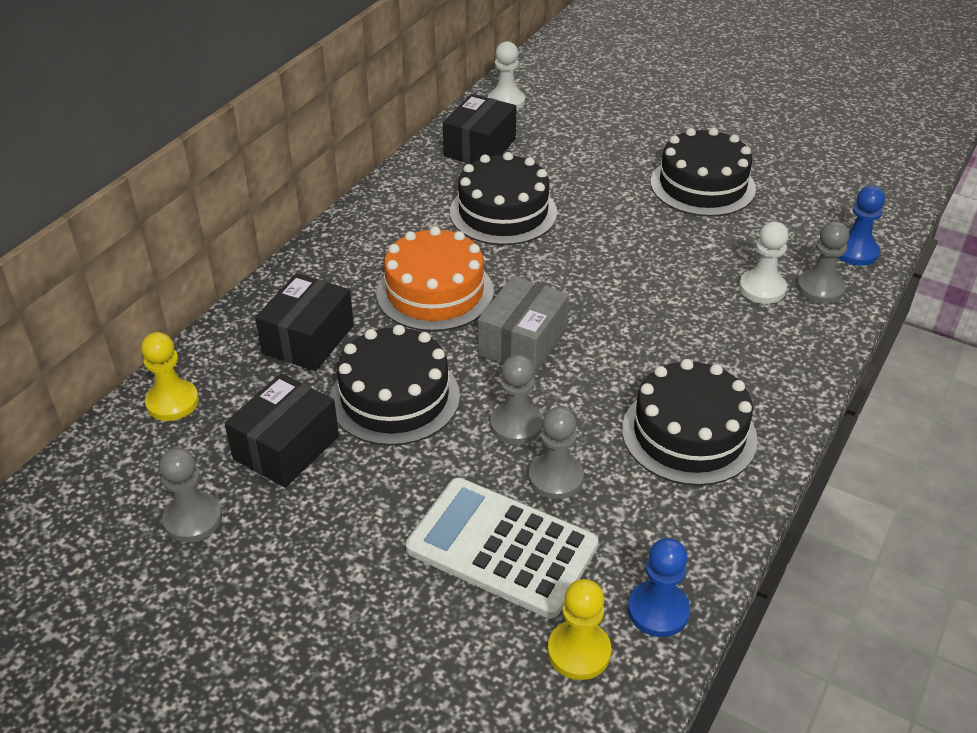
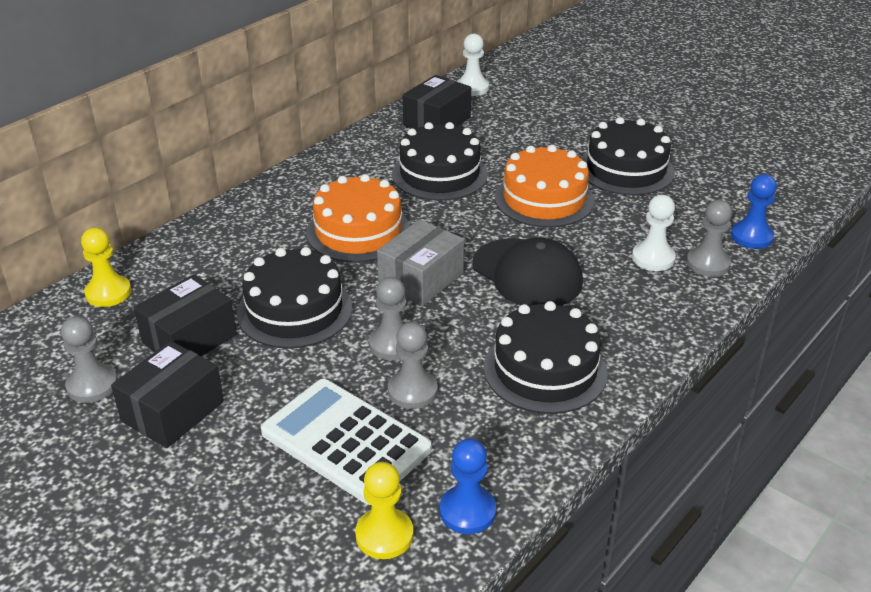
camera: 10 degrees right, 5 degrees down
(308, 339) = (237, 257): black box -> black box (173, 411)
(626, 230) = (544, 199): none -> orange cake
(635, 322) = (527, 273): none -> black cap

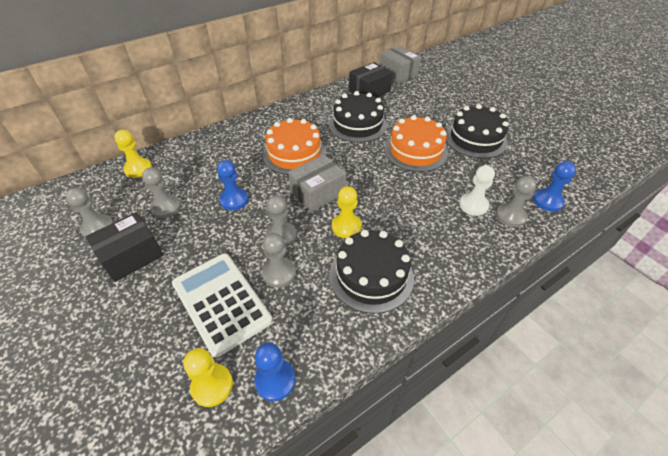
camera: 15 degrees right, 10 degrees up
(189, 339) = (166, 207): black box -> grey pawn
(295, 310) = (234, 200): black cake -> blue pawn
(472, 88) = (398, 73): white pawn -> grey box
(483, 316) = (346, 226): none -> yellow pawn
(527, 273) = (386, 201): black cap -> none

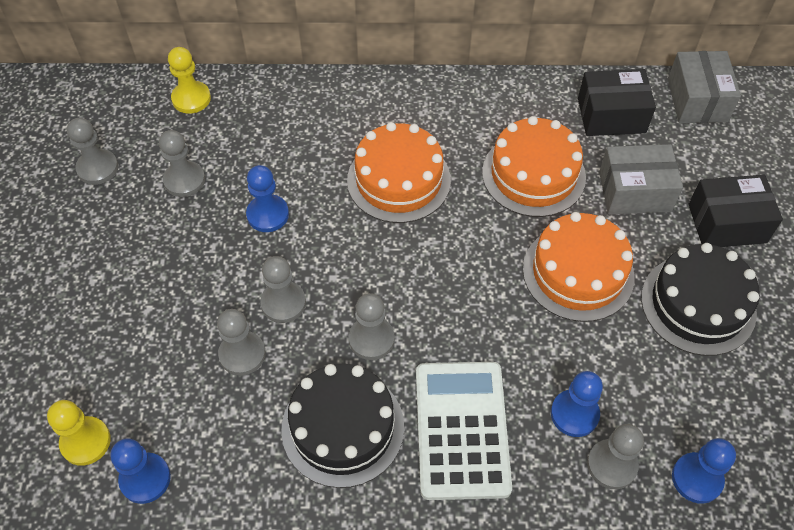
camera: 35 degrees right, 10 degrees up
(131, 256) = (108, 230): black box -> black box (727, 223)
(221, 302) = (157, 351): white calculator -> white calculator (461, 429)
(318, 193) = (378, 264): grey box -> grey box (634, 191)
(346, 226) = (371, 339): yellow pawn -> grey pawn
(357, 124) = (533, 174): black cake -> orange cake
(473, 205) = (574, 414): white pawn -> blue pawn

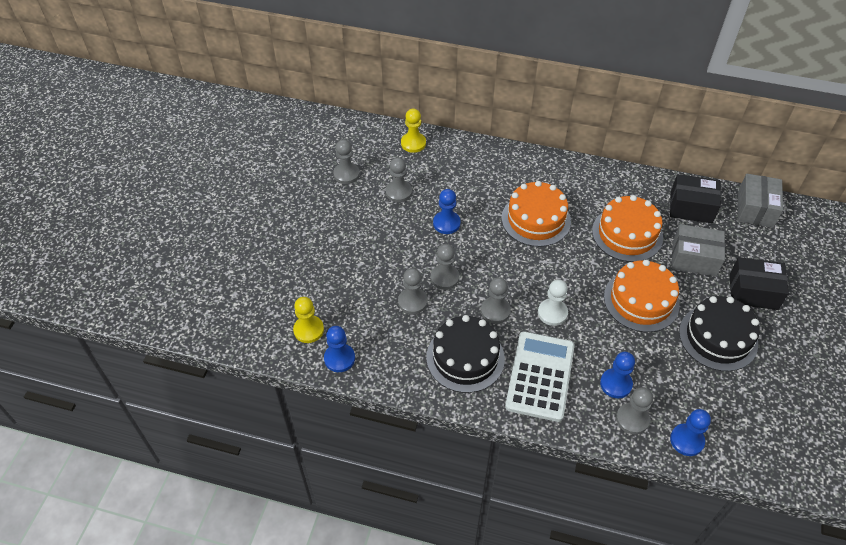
camera: 15 degrees right, 5 degrees down
(456, 322) = (552, 313): none -> white pawn

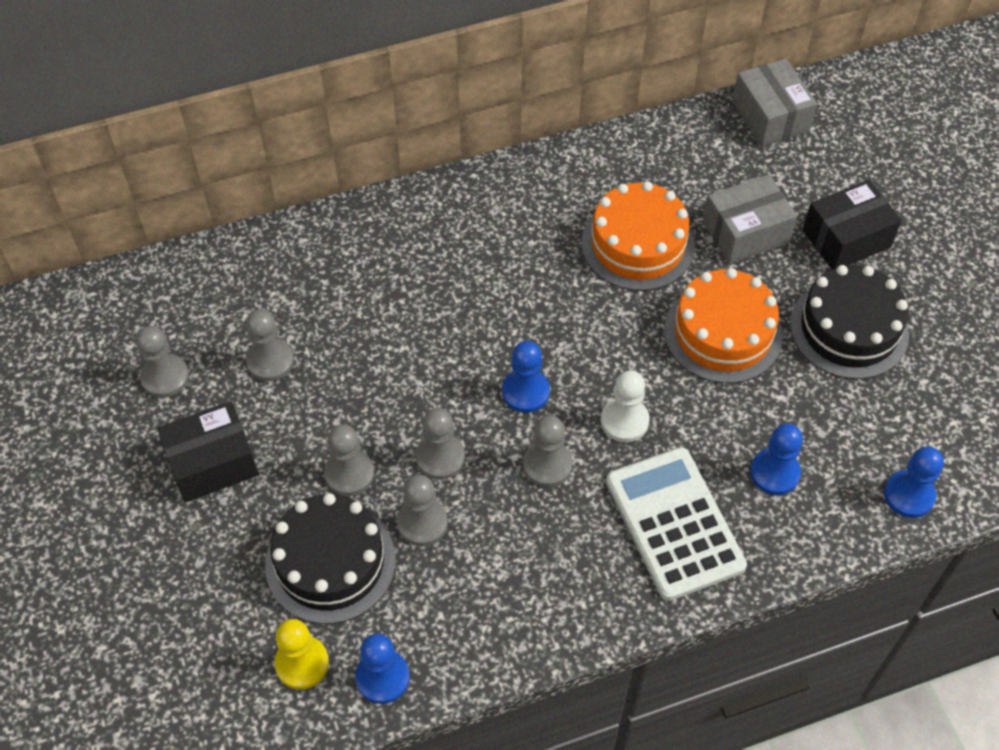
camera: 35 degrees left, 5 degrees up
(413, 143) = (232, 268): yellow pawn -> none
(446, 223) = (379, 370): blue pawn -> blue pawn (525, 392)
(465, 358) = (558, 560): black cake -> black cake (330, 562)
(536, 219) = (501, 292): orange cake -> none
(632, 419) = (827, 509): grey pawn -> grey pawn (349, 474)
(691, 207) = (691, 158): black box -> black box (212, 463)

